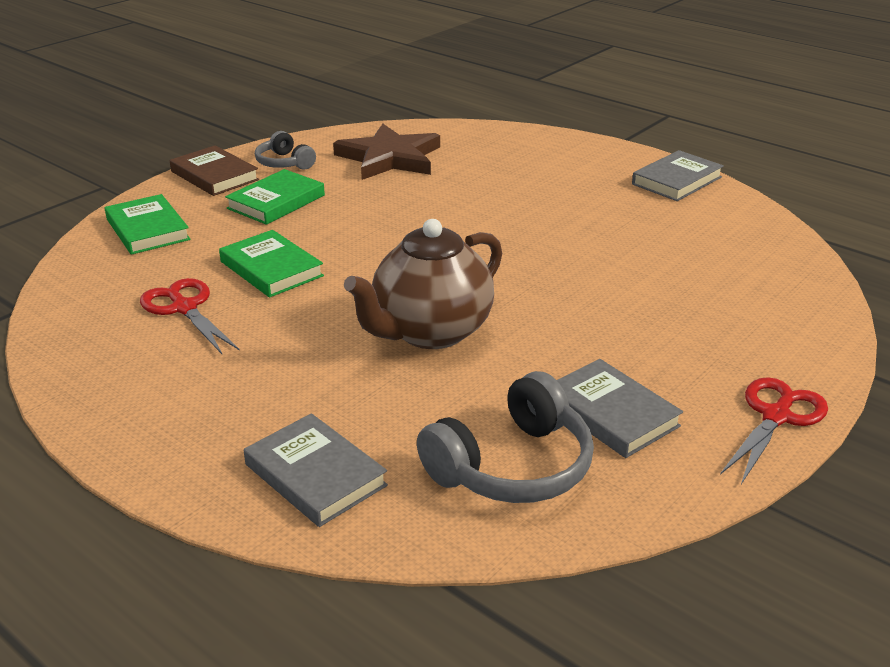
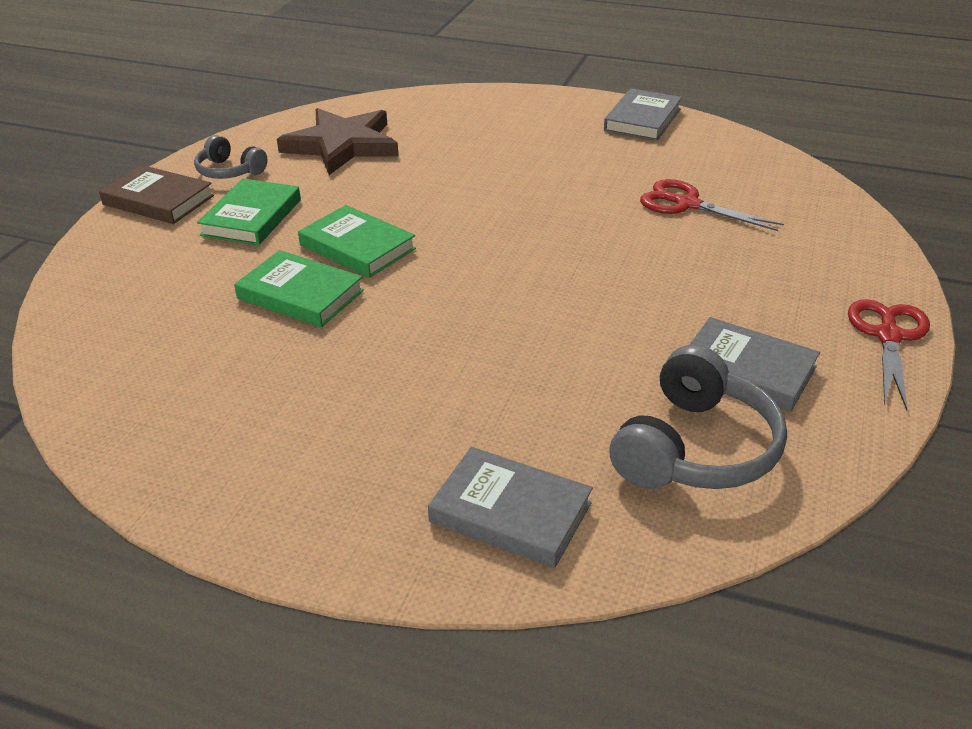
camera: 20 degrees left, 5 degrees up
(147, 229) = (123, 278): green book -> green book (357, 247)
(184, 308) = (233, 361): red scissors -> red scissors (687, 204)
(430, 332) = (518, 327): brown teapot -> none

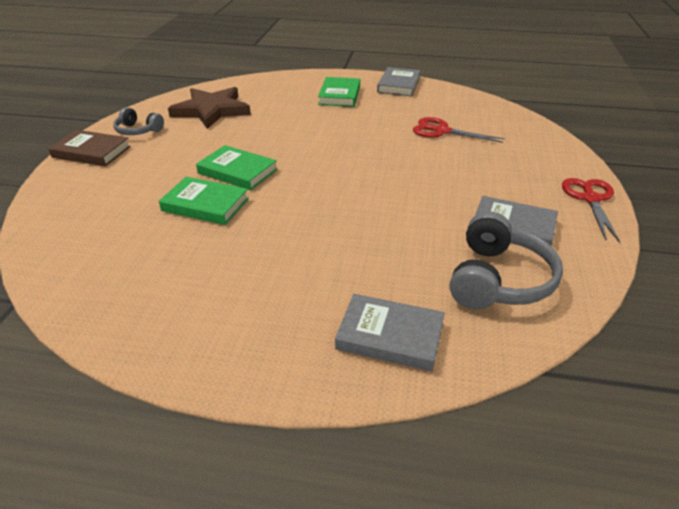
camera: 10 degrees left, 0 degrees up
(252, 217) = (160, 158): green book -> green book (339, 95)

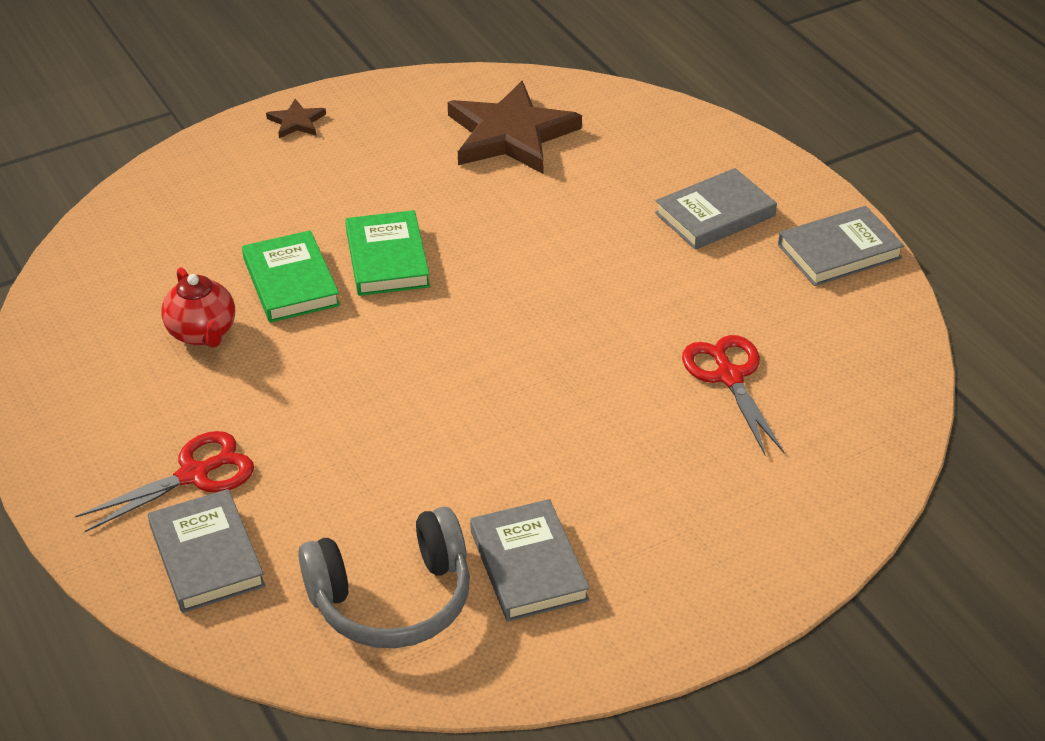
camera: 50 degrees right, 5 degrees up
(91, 152) = (296, 122): brown book -> brown star
(138, 131) = (384, 117): grey headphones -> none
(196, 251) = (203, 333): none -> red teapot
(339, 95) = (715, 214): green book -> grey book
(590, 199) = (698, 617): red scissors -> red scissors (194, 475)

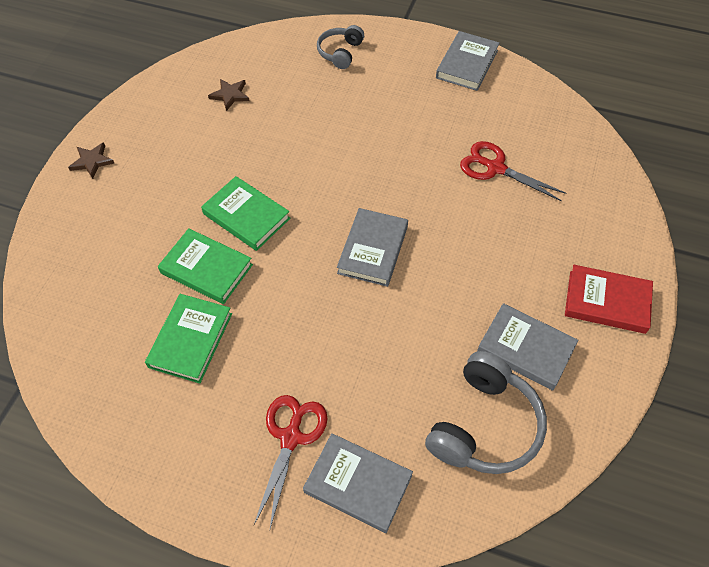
camera: 40 degrees left, 15 degrees up
(203, 333) = (190, 340): red teapot -> green book
(510, 135) = (230, 95): brown star -> brown star, size x0.44
(686, 587) = (607, 302): none -> red book
(692, 157) = (340, 52): none -> grey headphones
(715, 214) = (388, 79): grey book -> grey book (373, 250)

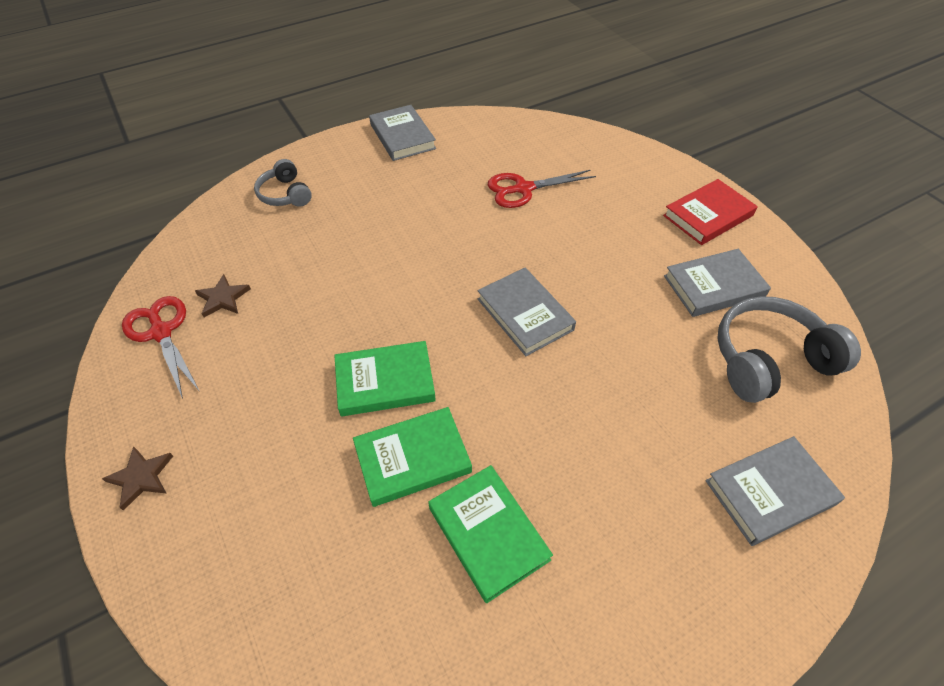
camera: 50 degrees left, 5 degrees down
(291, 437) = (680, 515): red scissors -> red scissors (161, 332)
(484, 425) = (769, 360): grey headphones -> grey headphones turned 90 degrees counterclockwise

